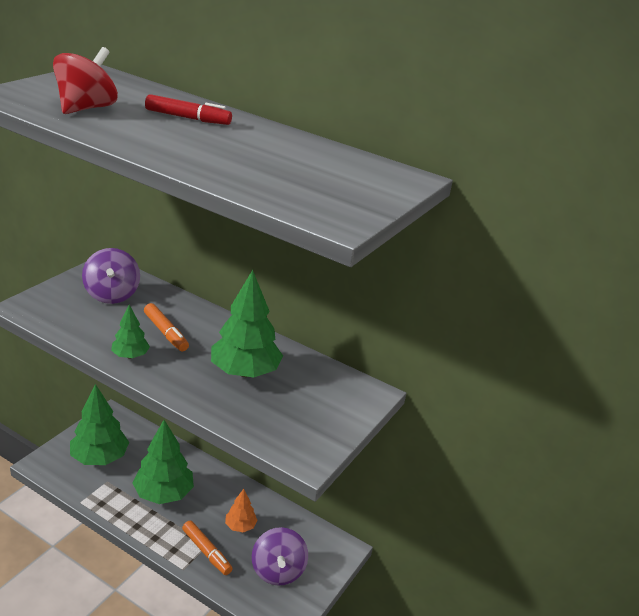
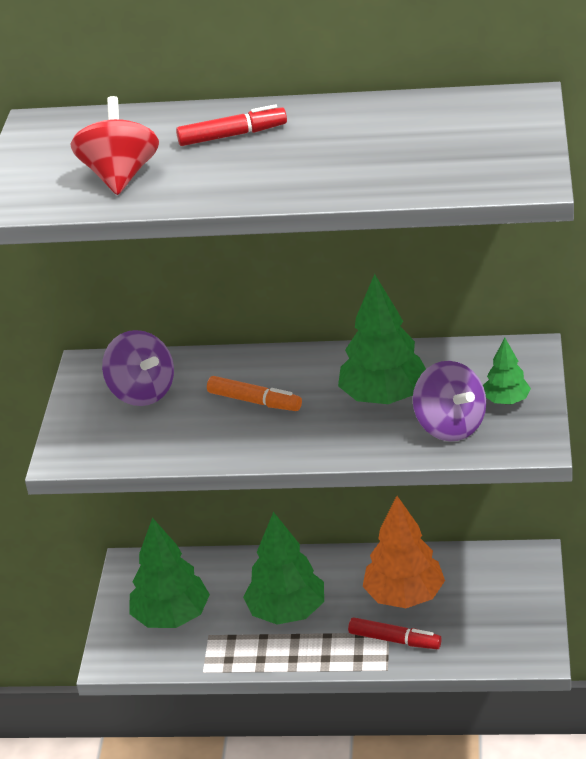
camera: 20 degrees left, 5 degrees up
(130, 356) = (249, 444): green tree -> green tree (506, 400)
(206, 552) = (395, 640): orange marker -> red marker
(240, 526) = (404, 596): orange tree -> orange tree, size x1.91
(278, 571) = (486, 615): purple spinning top -> purple spinning top (450, 426)

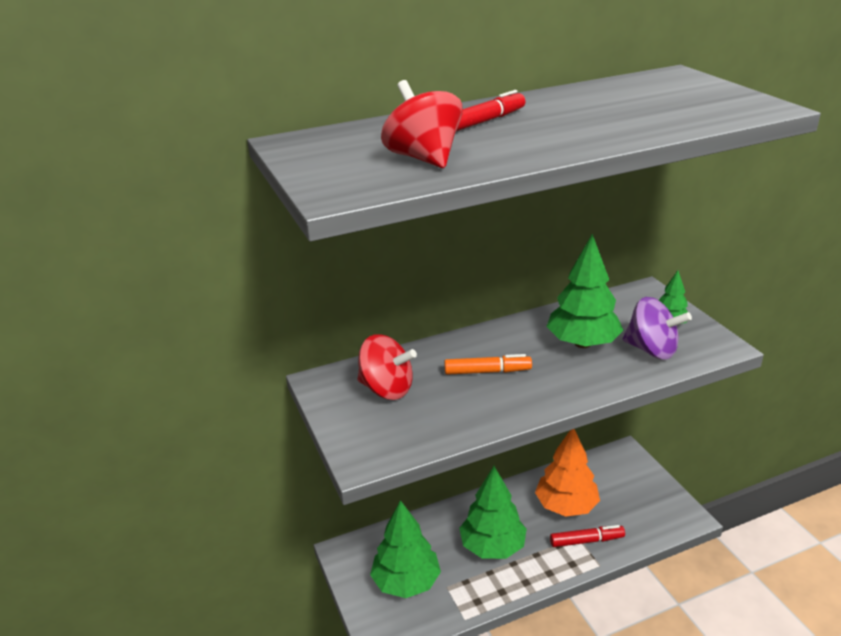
camera: 30 degrees left, 5 degrees down
(142, 392) = (387, 389): purple spinning top -> red spinning top

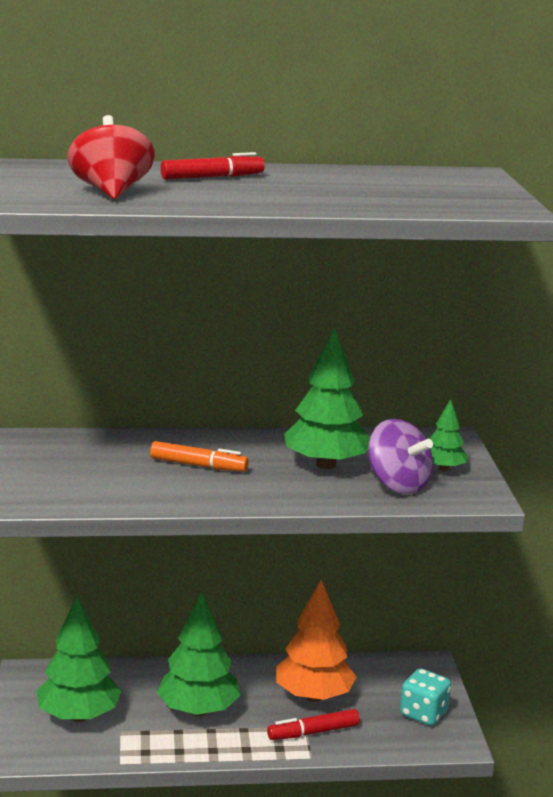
camera: 15 degrees right, 10 degrees down
(387, 389) = (81, 457): red spinning top -> none
(586, 541) = (313, 732): red marker -> red marker turned 150 degrees clockwise
(650, 498) = (423, 714): none -> turquoise dice

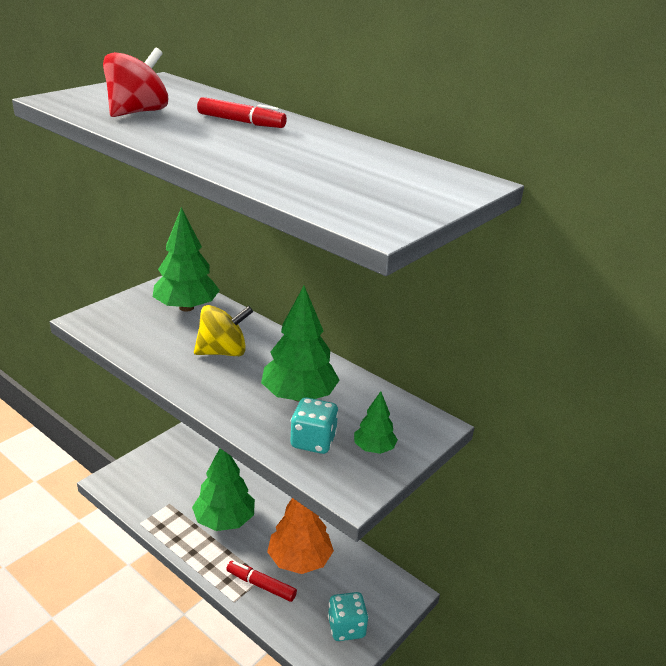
camera: 45 degrees right, 10 degrees up
(78, 716) = (165, 479): green tree -> green tree (186, 307)
(198, 465) = (223, 352): orange marker -> yellow spinning top
(397, 485) = (313, 441): purple spinning top -> turquoise dice

